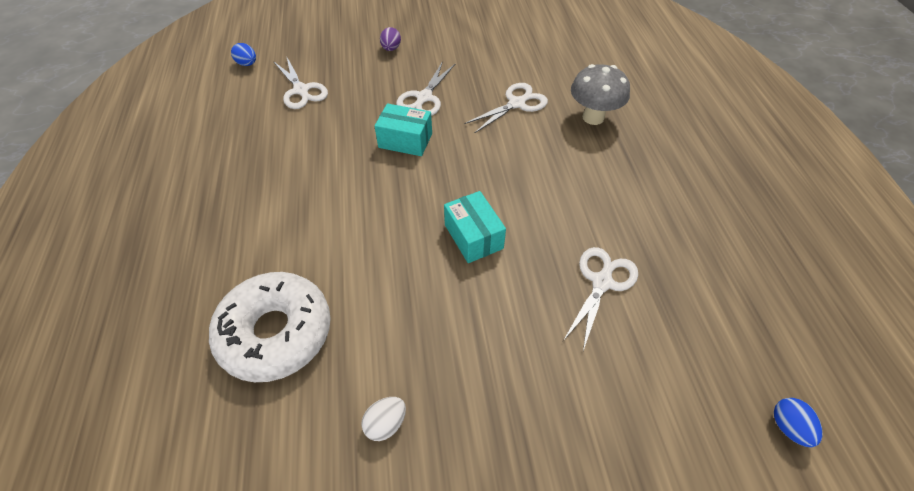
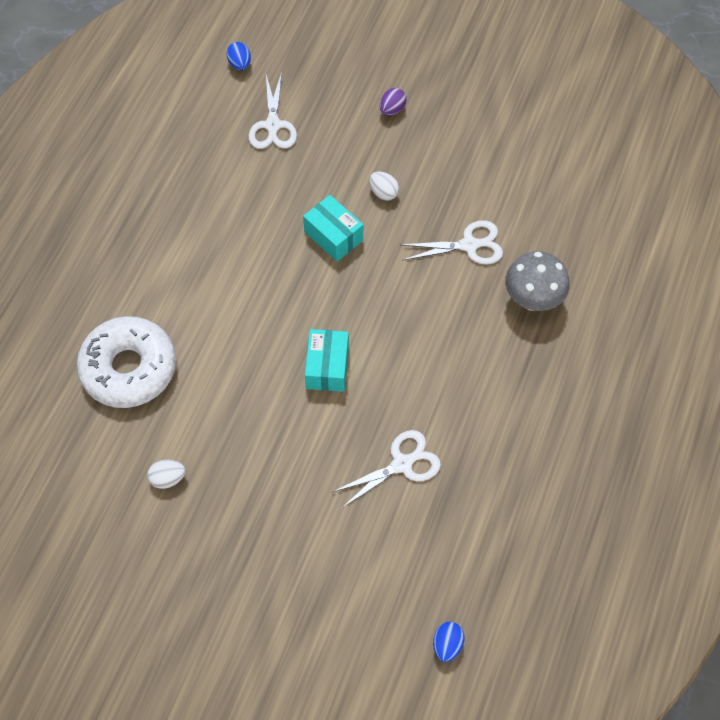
camera: 30 degrees right, 10 degrees up
(424, 98) = (383, 193): white scissors -> white egg

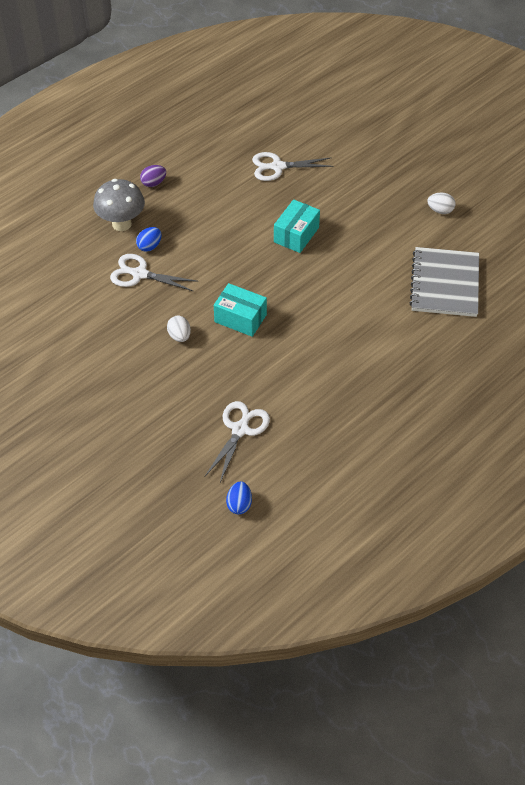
camera: 155 degrees left, 10 degrees down
(129, 368) = (444, 284): white donut -> grey notebook
(333, 236) = (240, 318): turquoise box -> turquoise box turned 45 degrees counterclockwise
(392, 109) = (125, 403): purple egg -> purple egg (153, 183)
(447, 644) = (304, 83): blue egg -> blue egg (149, 246)

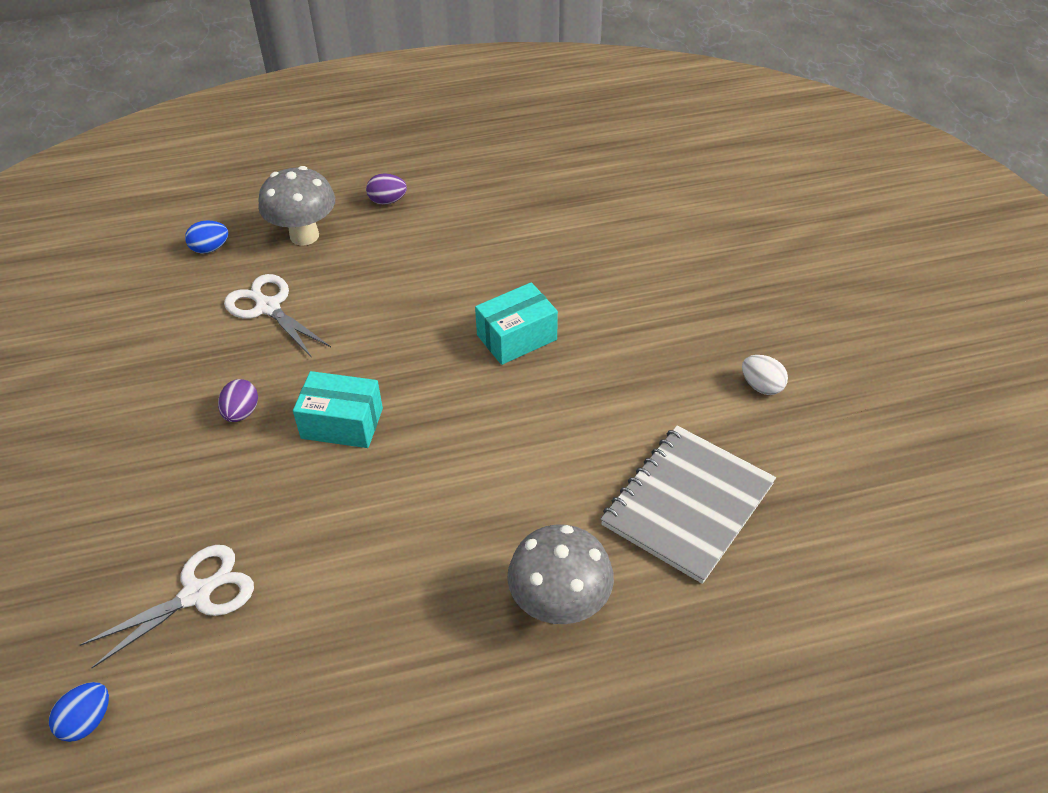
camera: 30 degrees right, 5 degrees down
(149, 246) = (312, 277): blue egg -> blue egg (210, 248)
(179, 336) = (241, 412): white egg -> purple egg
(240, 318) = (342, 423): turquoise box -> turquoise box turned 45 degrees counterclockwise
(277, 167) = (564, 237): white scissors -> none
(419, 355) = (559, 606): none -> grey mushroom

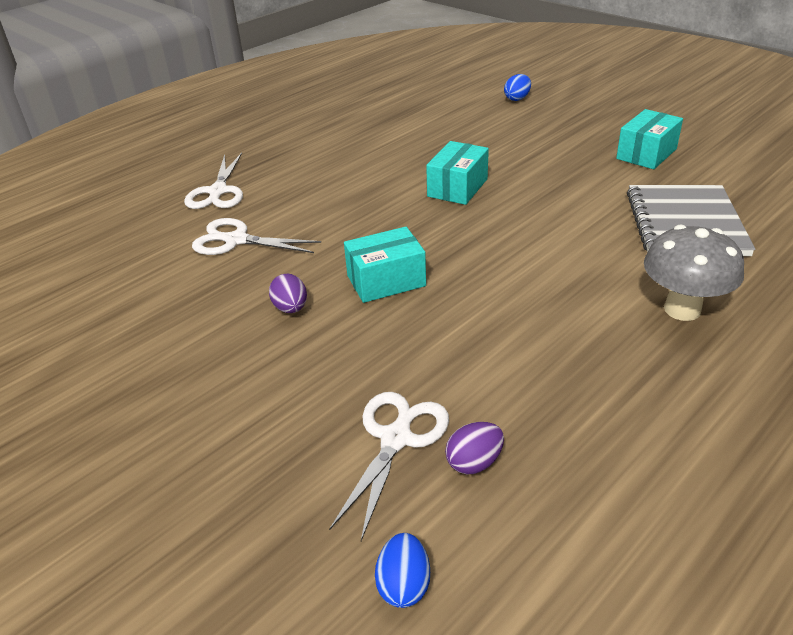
camera: 30 degrees left, 10 degrees down
(210, 248) = (139, 225): blue egg -> blue egg (517, 99)
(304, 236) = (218, 192): grey mushroom -> white scissors
(387, 201) = (265, 153): purple egg -> purple egg (474, 462)
(761, 386) = (646, 154): white egg -> turquoise box

